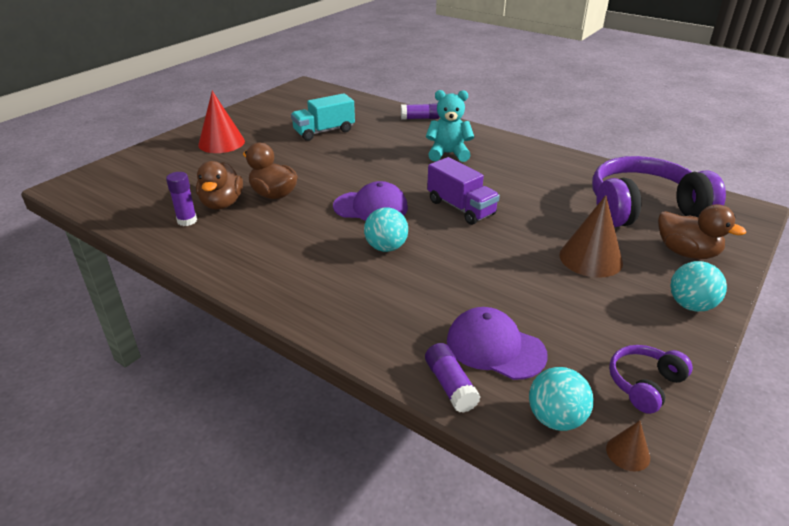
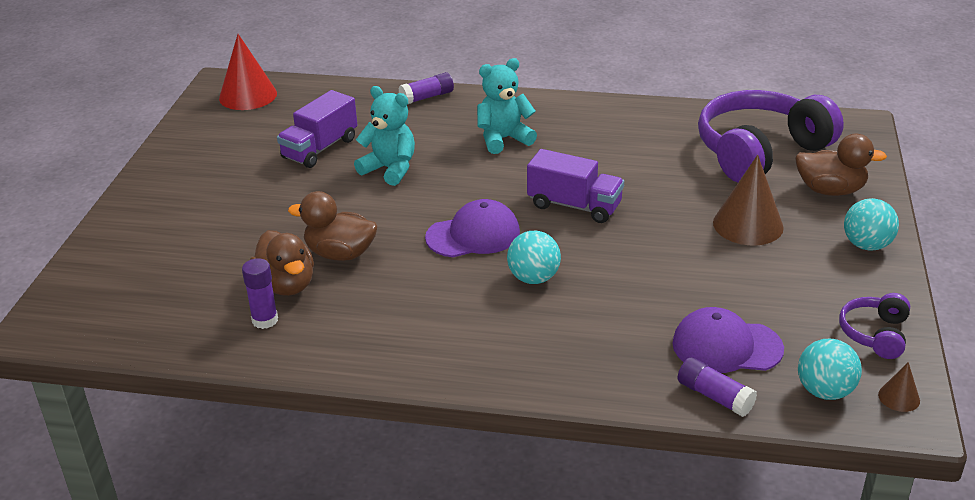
camera: 25 degrees left, 0 degrees up
(221, 143) = (194, 202): red cone -> red cone (248, 95)
(324, 131) = (320, 148): turquoise truck -> purple truck
(355, 153) = (390, 169): none -> turquoise teddy bear

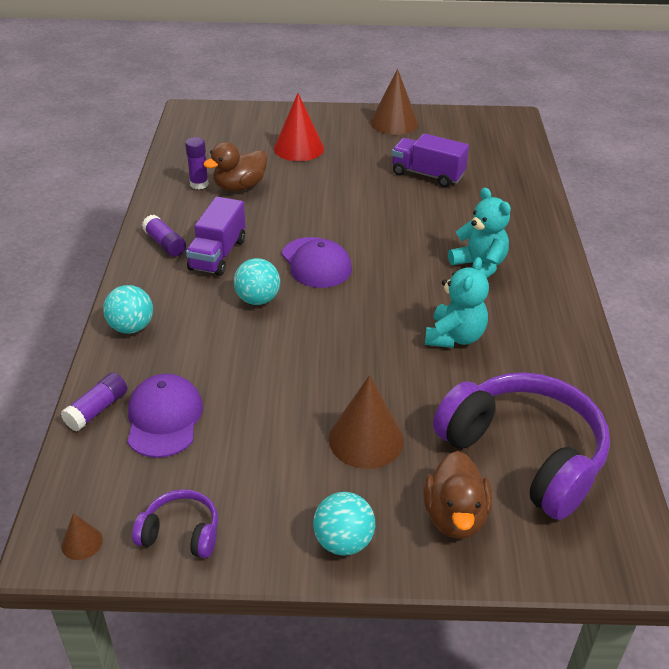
camera: 80 degrees right, 5 degrees up
(186, 158) = (394, 123): none -> brown cone
(248, 95) = (498, 131): red cone -> red cone (298, 148)
(340, 254) = (280, 203): brown duck -> none
(390, 169) = (406, 211): turquoise teddy bear -> turquoise teddy bear (454, 337)
(427, 97) = (538, 217): purple glue stick -> purple glue stick (165, 244)
(574, 206) = (374, 317): purple truck -> purple truck (218, 254)
(824, 391) = (96, 485): turquoise ball -> turquoise ball (131, 327)

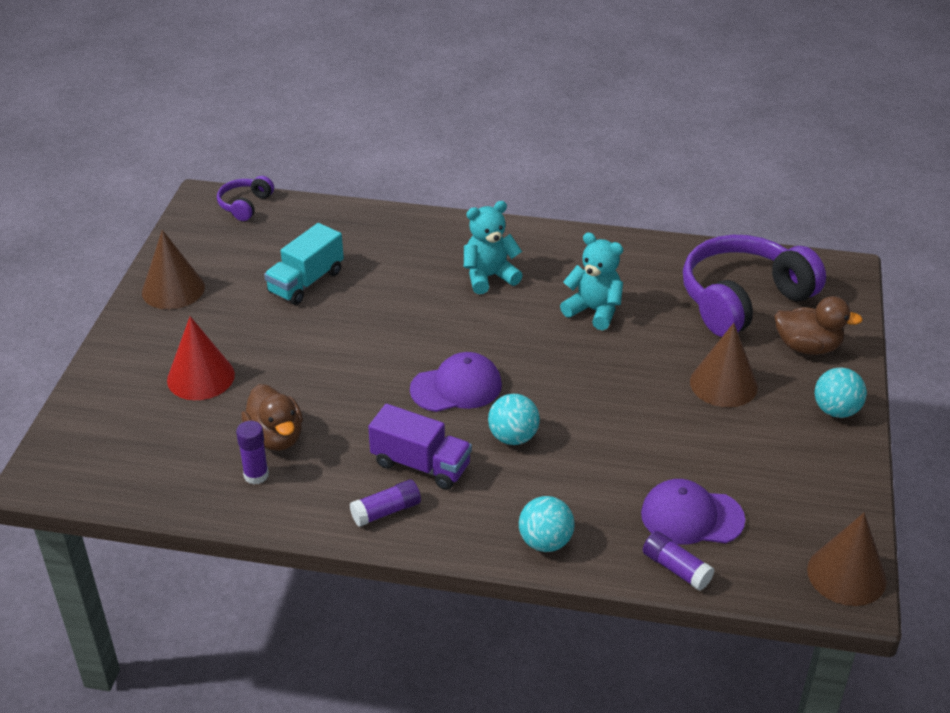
camera: 80 degrees left, 0 degrees up
(82, 542) = (846, 575): brown cone -> brown cone, size x2.09
(181, 533) = (832, 508): purple headphones -> purple headphones (245, 205)
(427, 175) = (306, 282): purple truck -> turquoise truck

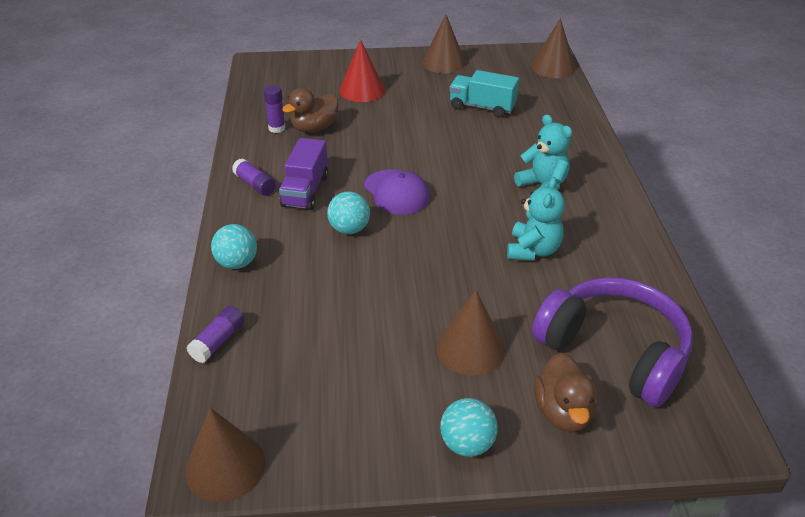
camera: 75 degrees right, 0 degrees up
(245, 205) = (553, 67): purple headphones -> brown cone
(691, 516) = (282, 344): purple cap -> none

